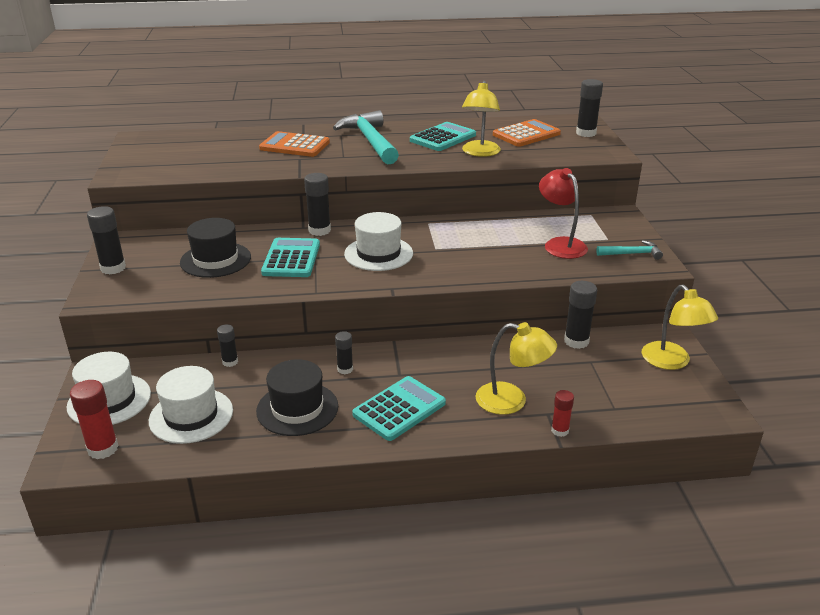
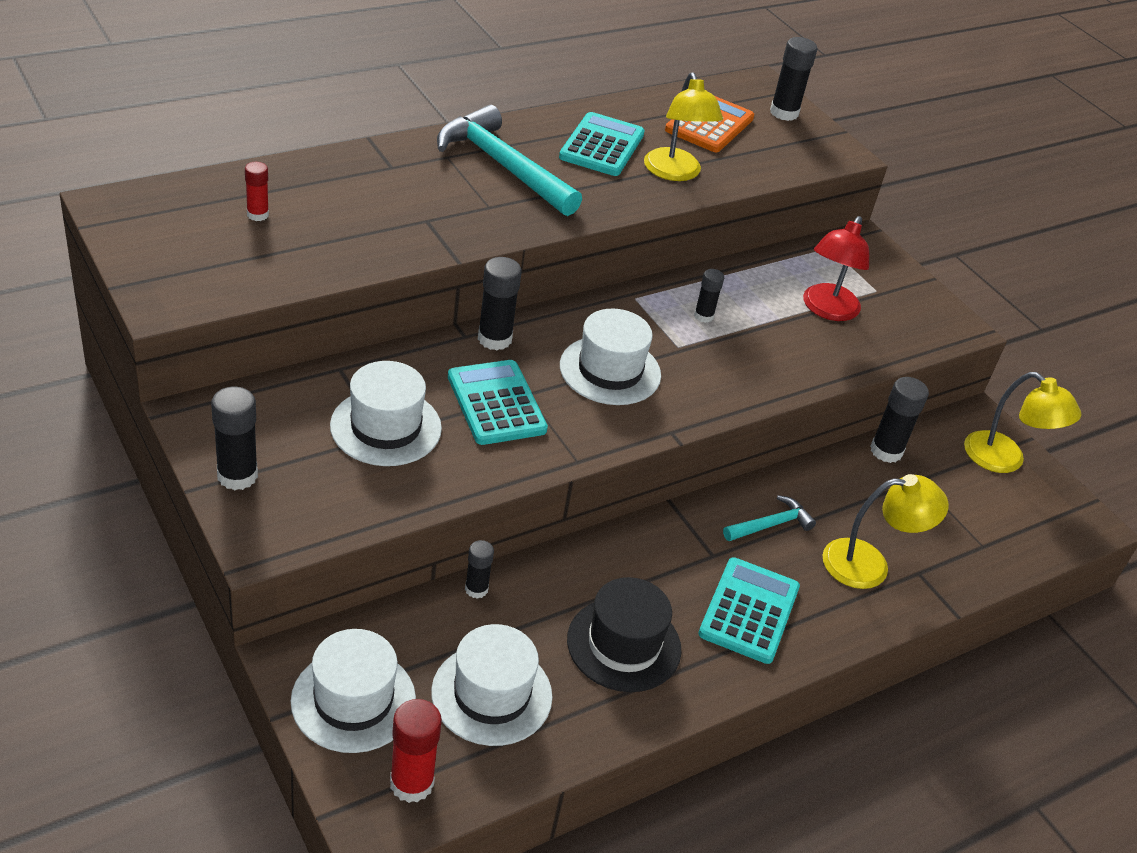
camera: 30 degrees left, 10 degrees up
(215, 260) = (386, 427): black hat -> white hat
(294, 145) = (396, 191): orange calculator -> none
(345, 369) = (639, 564): black glue stick -> black glue stick (703, 316)
(560, 244) = (827, 310): red lamp -> red lamp turned 105 degrees counterclockwise
(560, 430) = (946, 595): red glue stick -> red glue stick (257, 215)
(632, 254) = (919, 312): turquoise hammer -> turquoise hammer (771, 524)

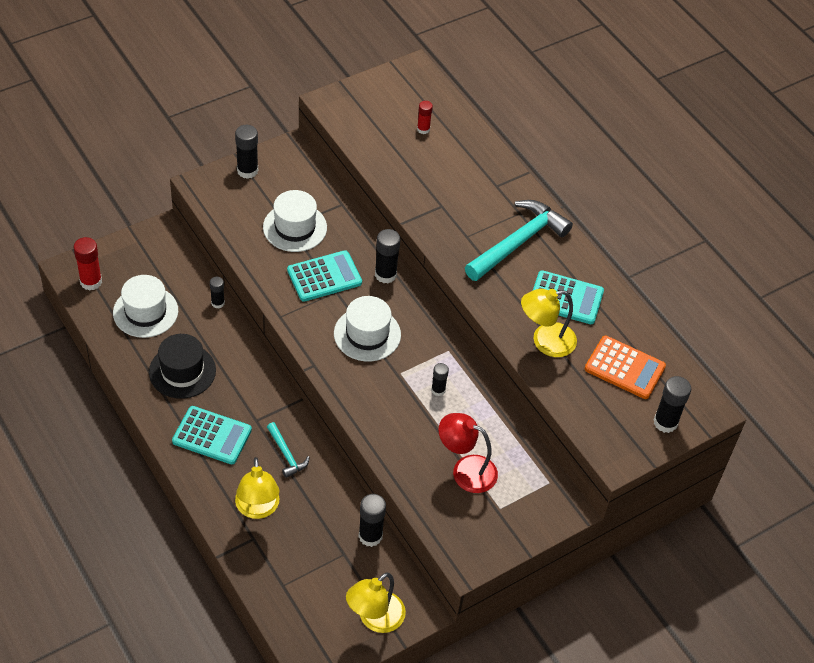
camera: 90 degrees right, 10 degrees up
(353, 700) = (140, 256): white hat -> none

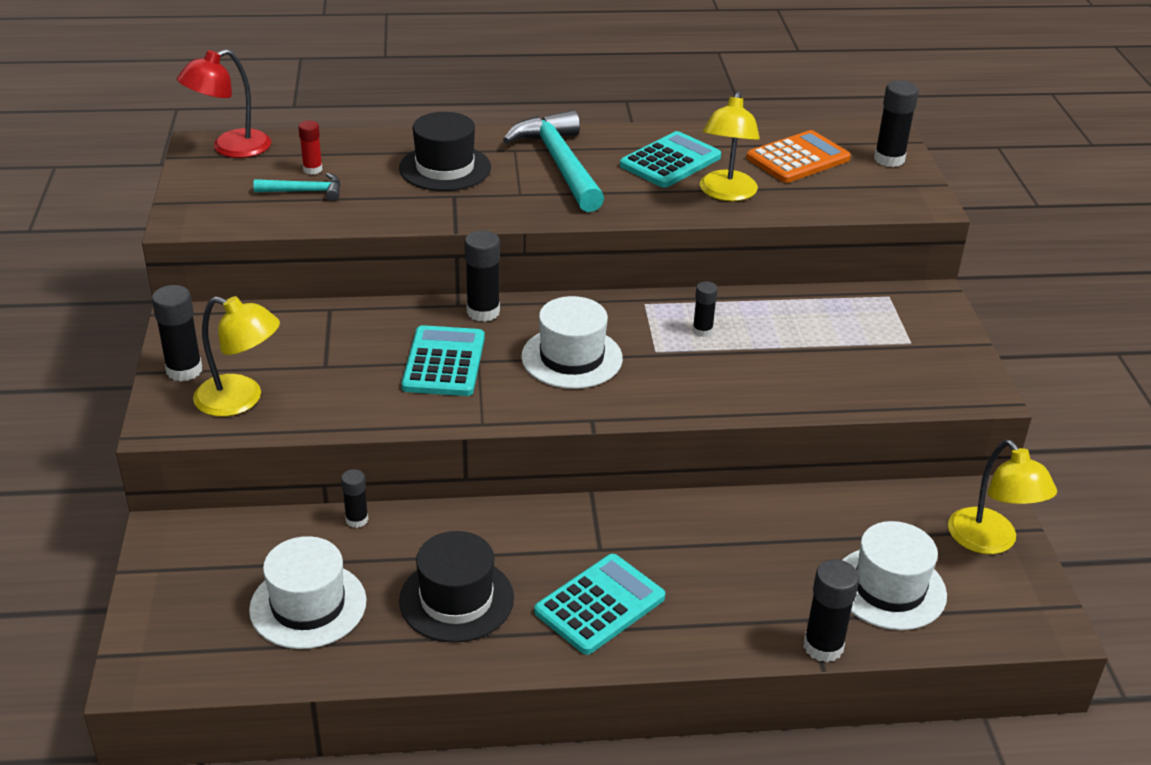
camera: 60 degrees left, 15 degrees down
(91, 282) = (190, 653): red glue stick -> none
(257, 509) = (758, 597): yellow lamp -> yellow lamp (241, 400)
(286, 454) = (679, 537): turquoise hammer -> turquoise hammer (305, 191)
(295, 227) = (333, 360): white hat -> white hat (889, 588)
(370, 536) = (855, 502): black glue stick -> black glue stick (823, 647)
(465, 470) = (840, 349): red lamp -> red lamp (230, 148)
(470, 188) = (445, 168): none -> black hat

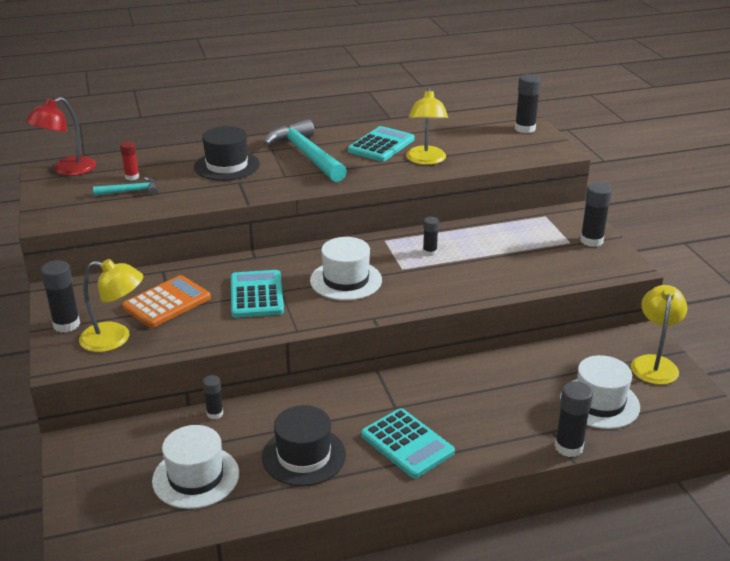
camera: 10 degrees left, 5 degrees down
(483, 312) = (274, 259): black glue stick -> black glue stick (591, 240)
(600, 605) = (407, 444): turquoise calculator -> turquoise calculator turned 105 degrees clockwise
(798, 158) = (465, 134): orange calculator -> orange calculator (167, 302)
(990, 541) = (654, 363): yellow lamp -> yellow lamp turned 135 degrees counterclockwise

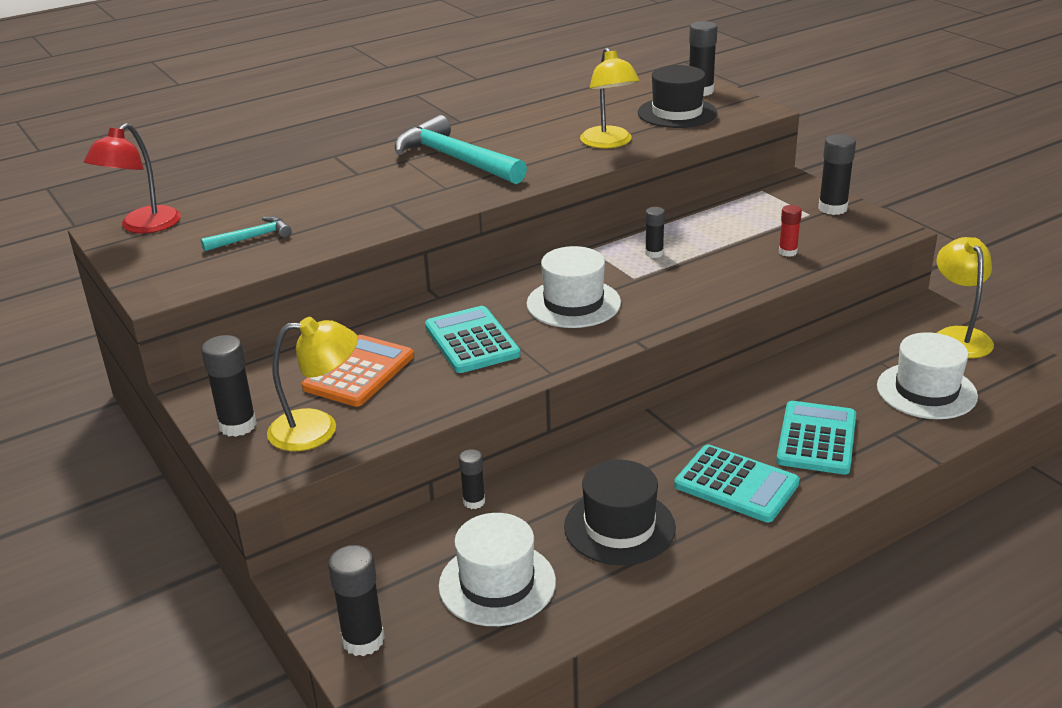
camera: 15 degrees left, 0 degrees up
(132, 177) = (241, 220): red glue stick -> red glue stick (787, 252)
(227, 166) = (360, 187): black hat -> black hat (677, 113)
(381, 145) = (542, 134): turquoise calculator -> turquoise calculator (817, 439)
(568, 447) = (923, 447): black glue stick -> black glue stick (363, 640)

